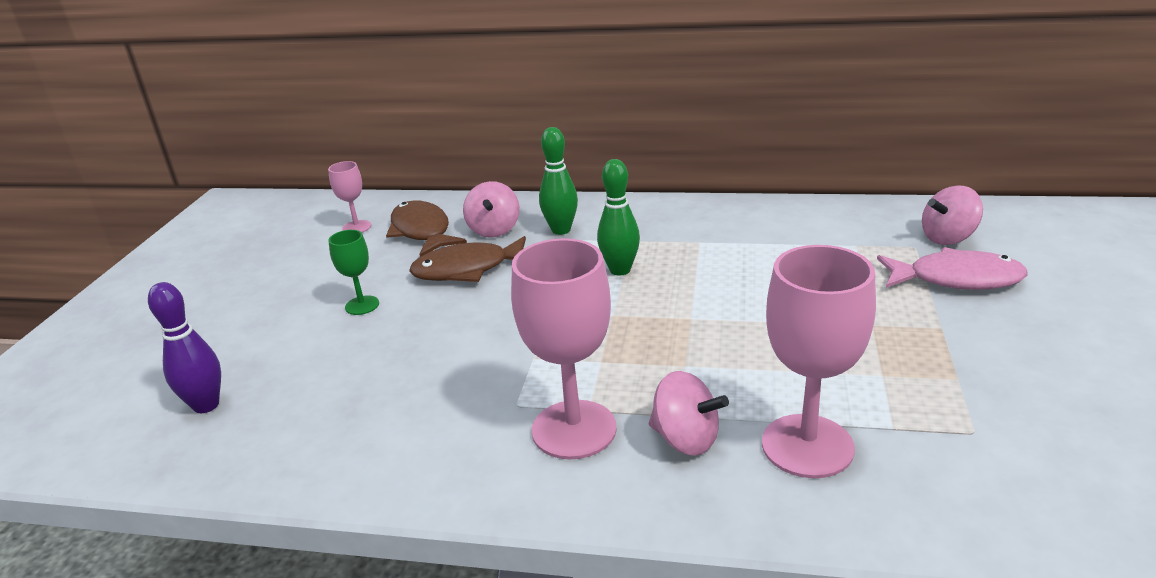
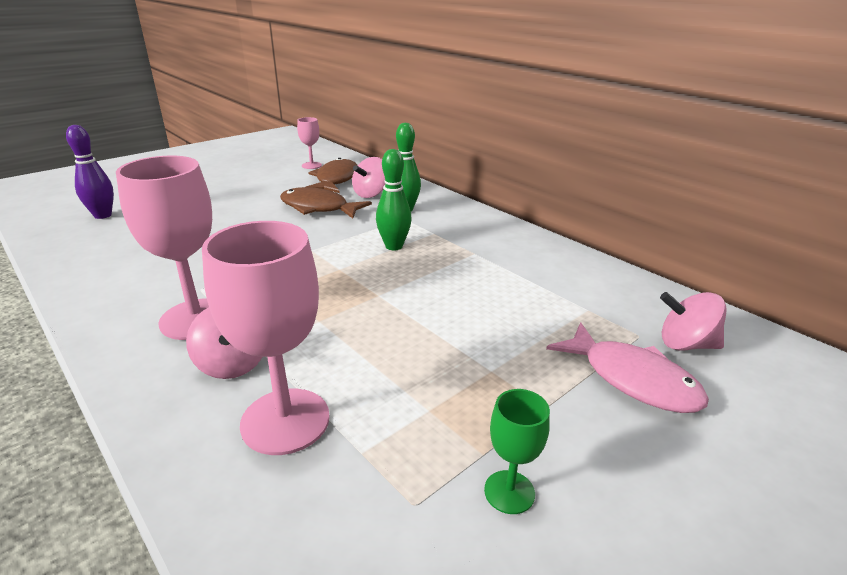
camera: 35 degrees right, 0 degrees up
(362, 305) = (240, 202): green goblet -> green goblet (509, 492)

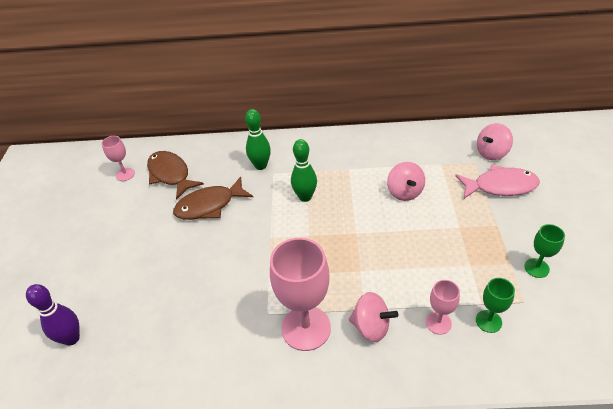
camera: 45 degrees left, 15 degrees up
(285, 421) = (438, 323): pink goblet -> pink goblet, size x0.51
(332, 475) = (488, 321): none -> green goblet
(371, 194) = (217, 169): pink spinning top -> pink spinning top (404, 192)

